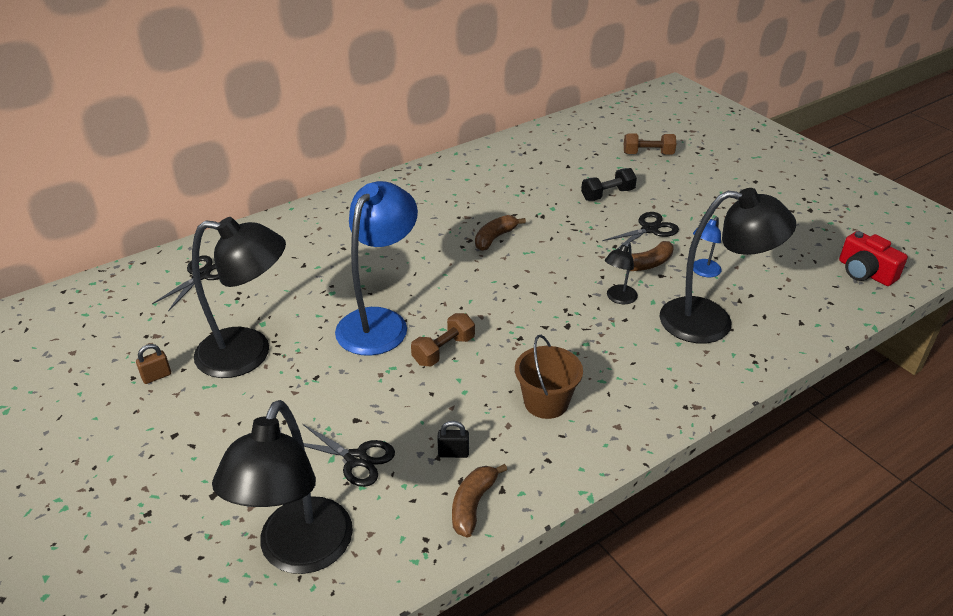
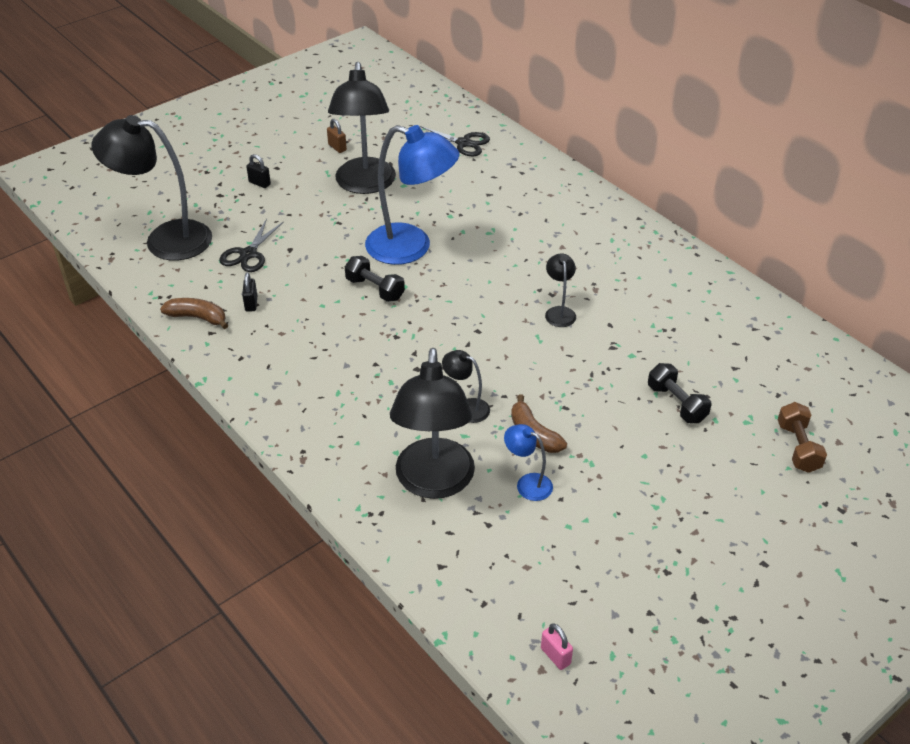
camera: 85 degrees right, 5 degrees up
(203, 452) = (259, 183): none -> black padlock
(443, 350) = (375, 289): brown dumbbell -> black dumbbell
(495, 238) = (559, 312): brown banana -> black lamp
(546, 402) = (309, 355): brown bucket -> none
(649, 229) = (607, 439): black scissors -> none
(865, 272) = (555, 656): red camera -> pink padlock

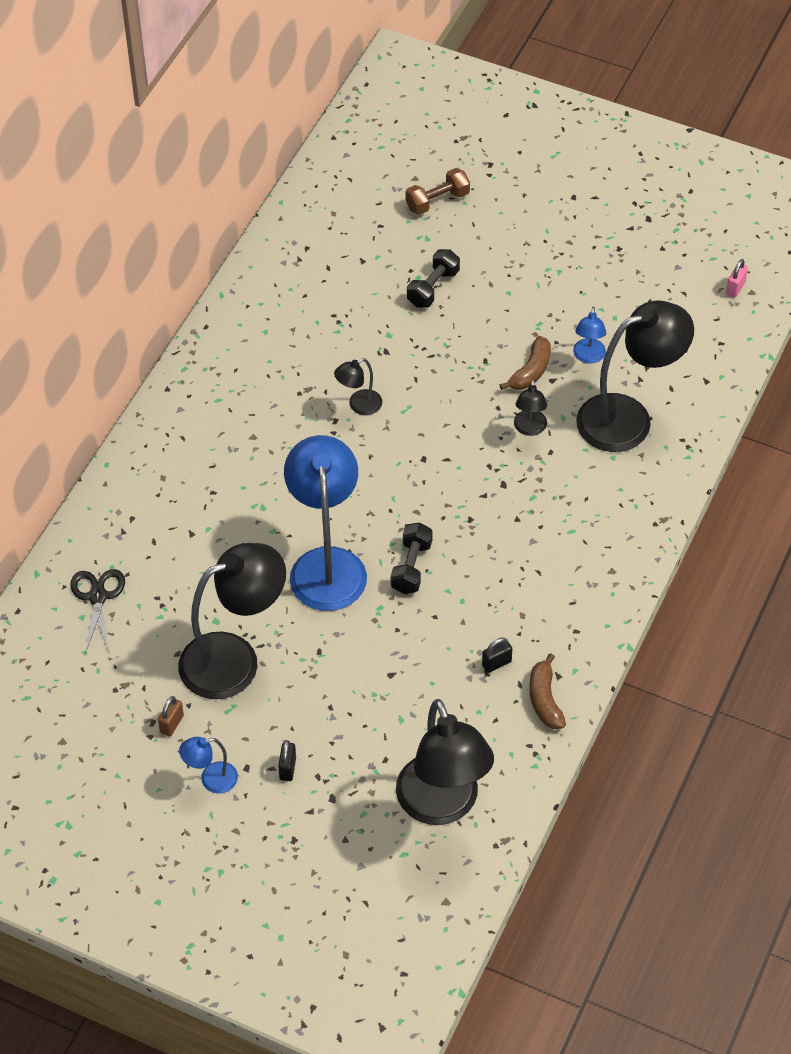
camera: 115 degrees left, 10 degrees up
(248, 254) = (421, 709): black scissors -> none
(281, 152) = (211, 780): none -> blue lamp

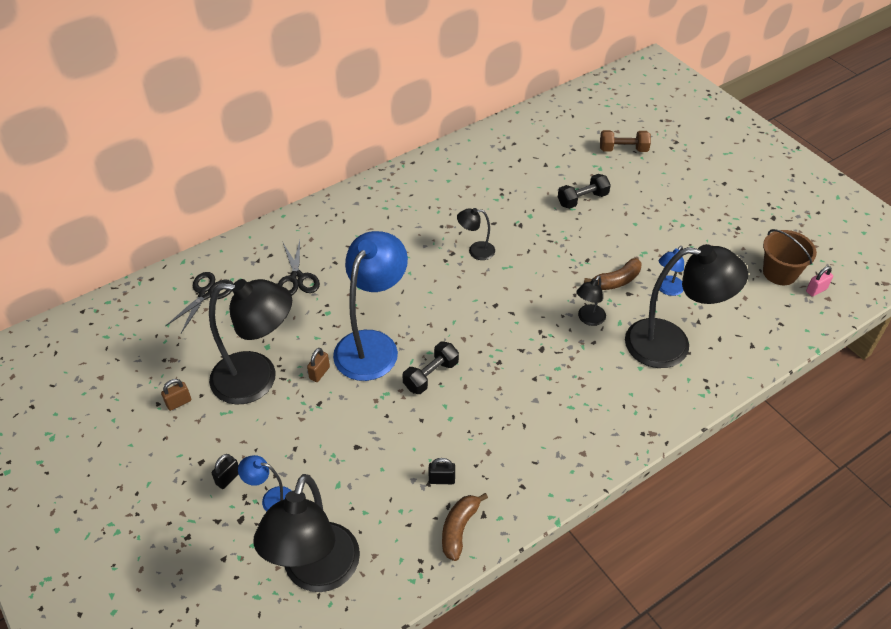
camera: 30 degrees right, 5 degrees down
(185, 530) = (297, 278): none -> black scissors
(211, 780) = (170, 457): blue lamp -> blue lamp (271, 499)
(294, 621) = (319, 373): none -> brown padlock
(689, 284) = (779, 272): none -> brown bucket

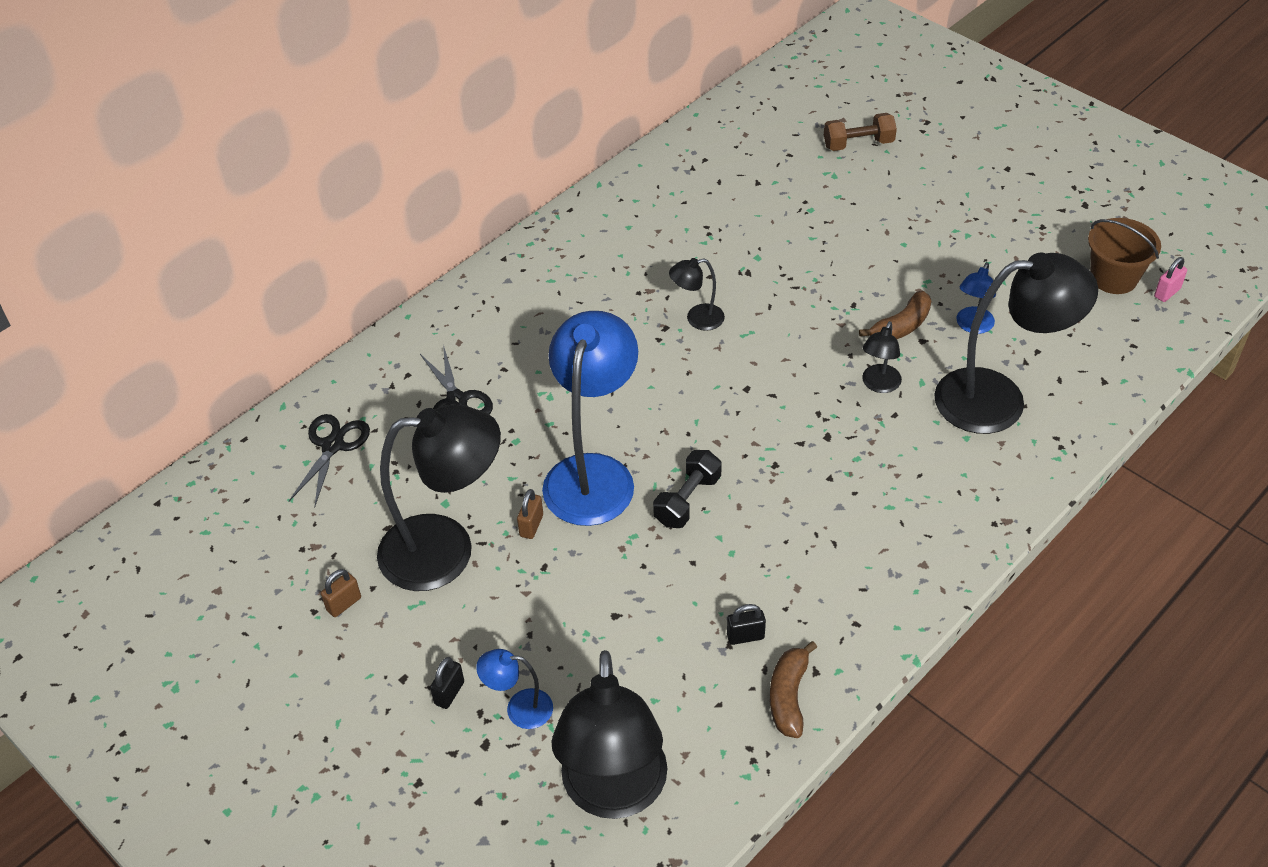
camera: 10 degrees left, 0 degrees up
(582, 199) = (822, 222): black dumbbell -> none

